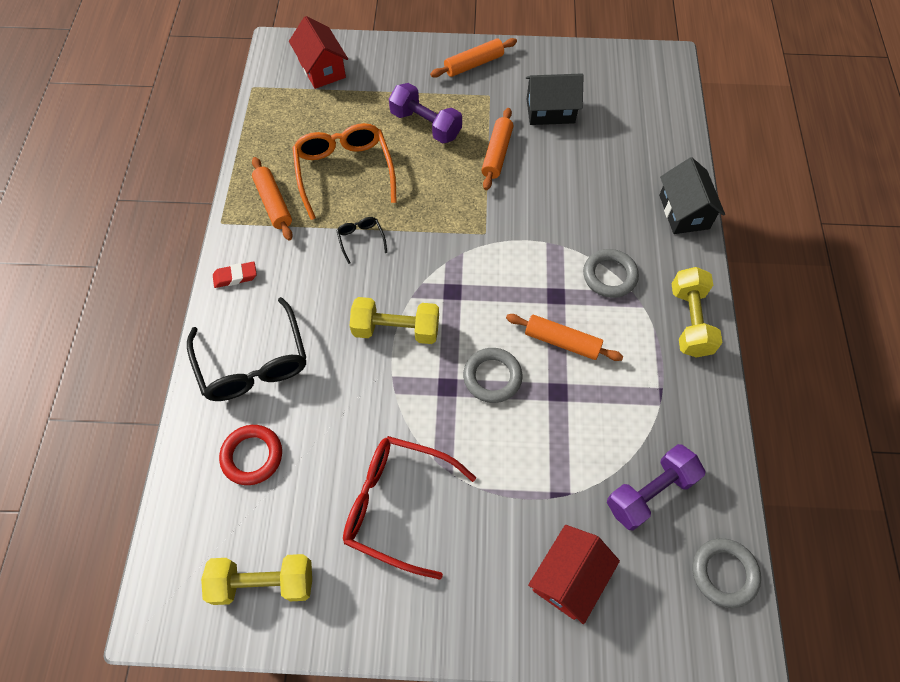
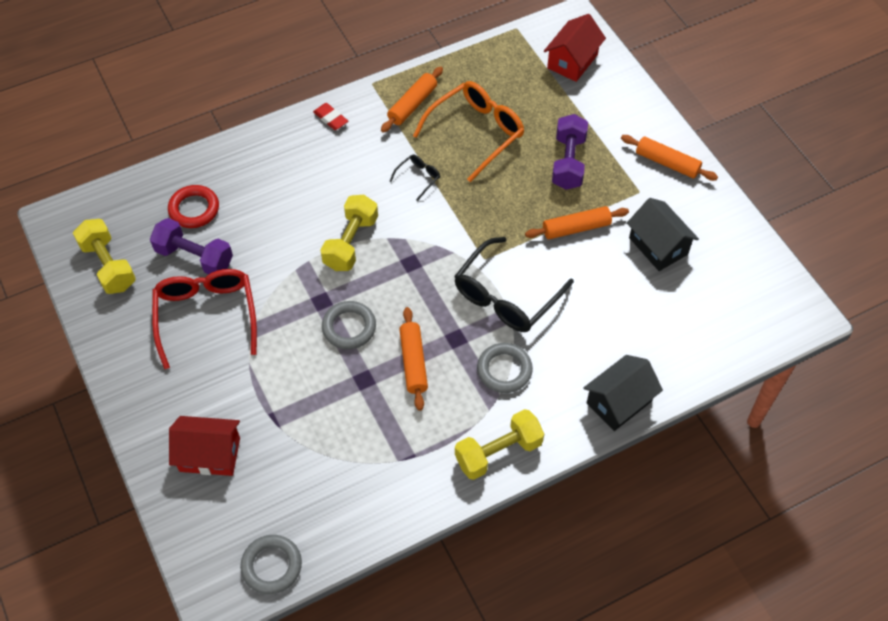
camera: 60 degrees right, 5 degrees down
(253, 362) = (266, 169): black glasses -> black glasses (506, 296)
(396, 329) = (351, 243): yellow dumbbell -> yellow dumbbell turned 45 degrees clockwise
(650, 492) = (312, 484): purple dumbbell -> purple dumbbell (194, 257)

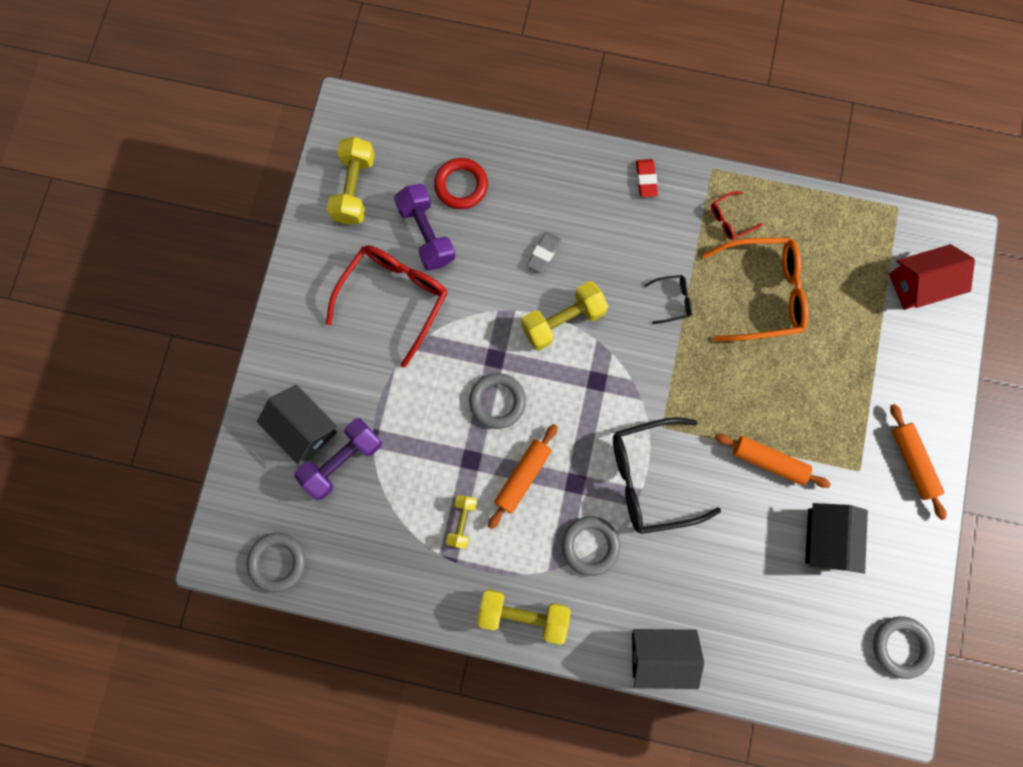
camera: 40 degrees right, 20 degrees up
(210, 454) = (304, 428): red house -> black house
(297, 211) = (544, 253): none -> grey eraser
(395, 425) = (462, 522): none -> yellow dumbbell
(412, 105) = (730, 219): orange rolling pin -> red glasses
(568, 162) = (820, 389): purple dumbbell -> purple dumbbell (342, 461)
(766, 274) = (900, 646): none -> grey ring

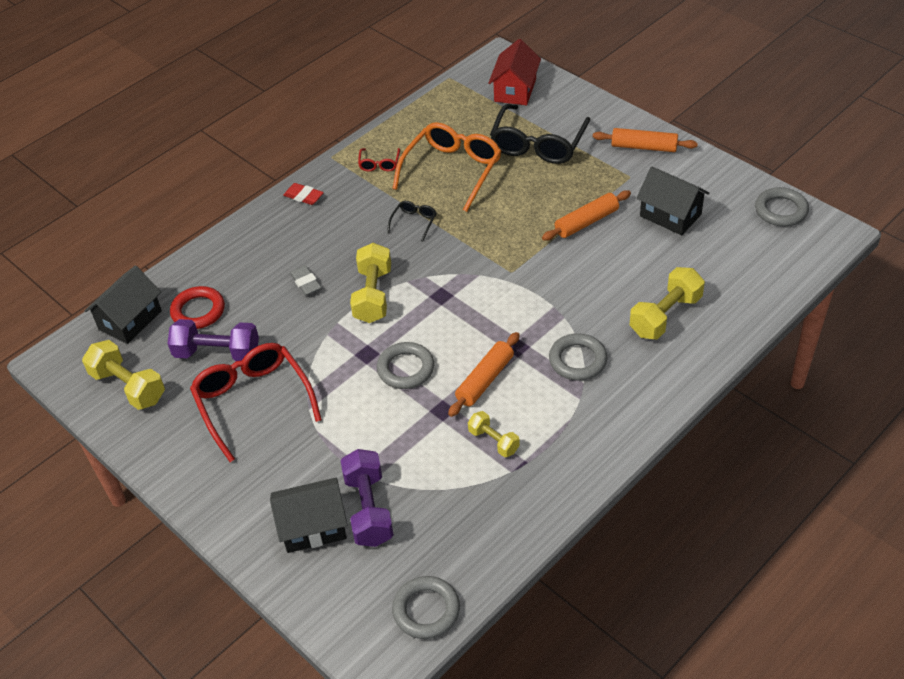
camera: 55 degrees left, 30 degrees down
(523, 477) = (485, 380): orange rolling pin -> orange rolling pin turned 60 degrees clockwise
(523, 614) = (607, 433): yellow dumbbell -> yellow dumbbell (665, 316)
(651, 478) = (548, 297): black glasses -> black glasses (538, 144)
(660, 655) = (701, 354): black house -> black house (130, 320)

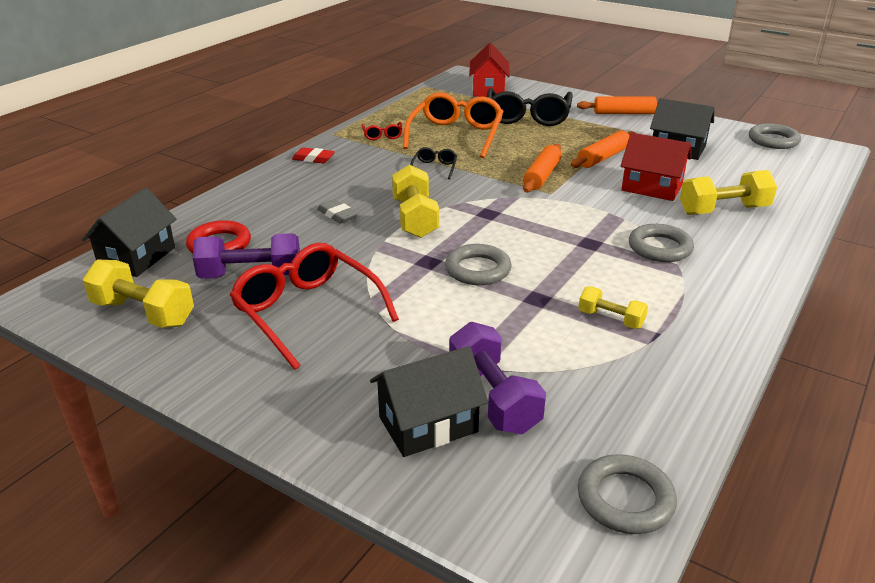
camera: 15 degrees left, 15 degrees down
(485, 380) = (571, 271): orange rolling pin -> orange rolling pin (542, 176)
(612, 274) = (651, 188): none -> red house
(665, 316) = (723, 210): yellow dumbbell -> yellow dumbbell turned 45 degrees clockwise

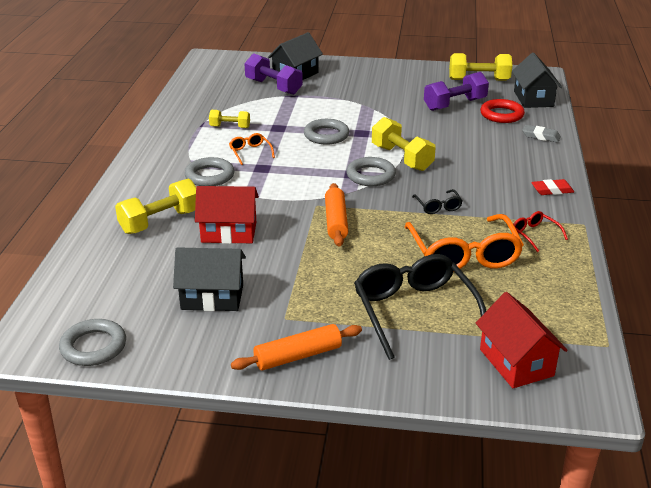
camera: 155 degrees right, 0 degrees up
(307, 312) = (398, 96): red glasses -> none
(337, 215) = (458, 148): grey eraser -> grey eraser (541, 136)
(596, 268) = (250, 152): none -> orange glasses
(603, 157) = (289, 261): orange rolling pin -> none
(625, 499) = (203, 72): grey ring -> grey ring (370, 175)

